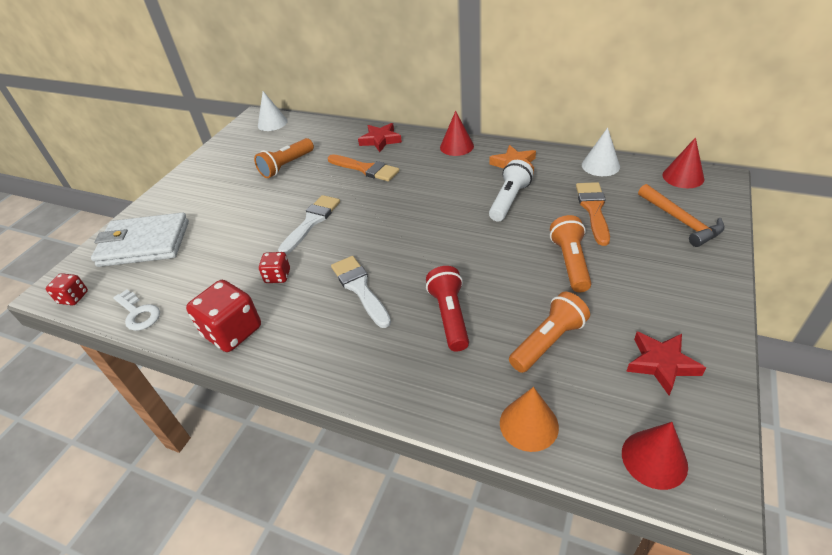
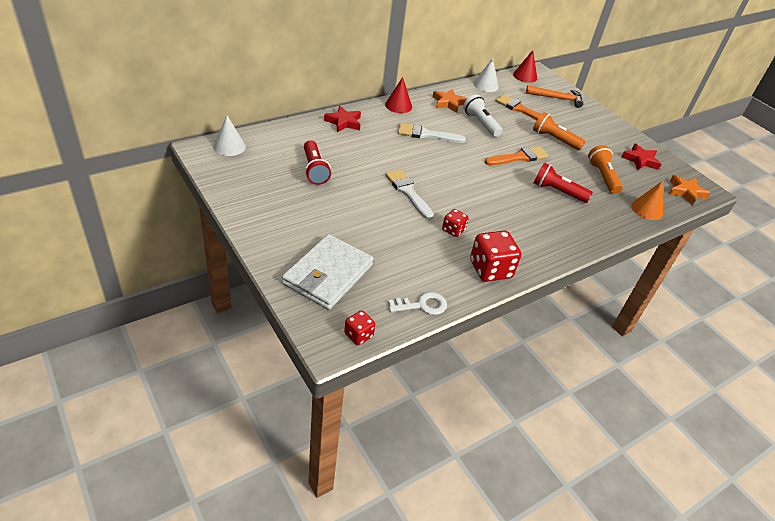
camera: 65 degrees left, 0 degrees up
(286, 166) = (314, 170): orange flashlight -> red flashlight
(360, 288) = (502, 207): white brush -> white brush (426, 134)
(365, 169) = (373, 145): orange brush -> orange brush (519, 157)
(654, 459) = (686, 192): red cone -> orange star

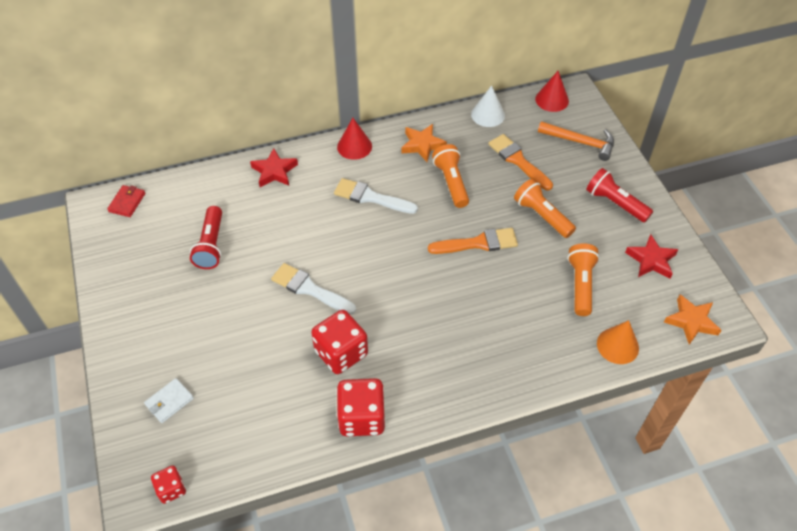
camera: 20 degrees right, 10 degrees up
(229, 146) = (127, 202): white cone -> red wallet
(328, 275) = (169, 401): white wallet -> white wallet, size x0.45
(408, 192) = (309, 289): white brush -> white brush turned 45 degrees counterclockwise
(422, 305) = (258, 458): white key -> none
(453, 230) = (341, 353): red dice -> red dice, size x1.83
(481, 123) = (451, 182): white flashlight -> orange flashlight
(557, 192) = (504, 304): red flashlight -> red flashlight (615, 203)

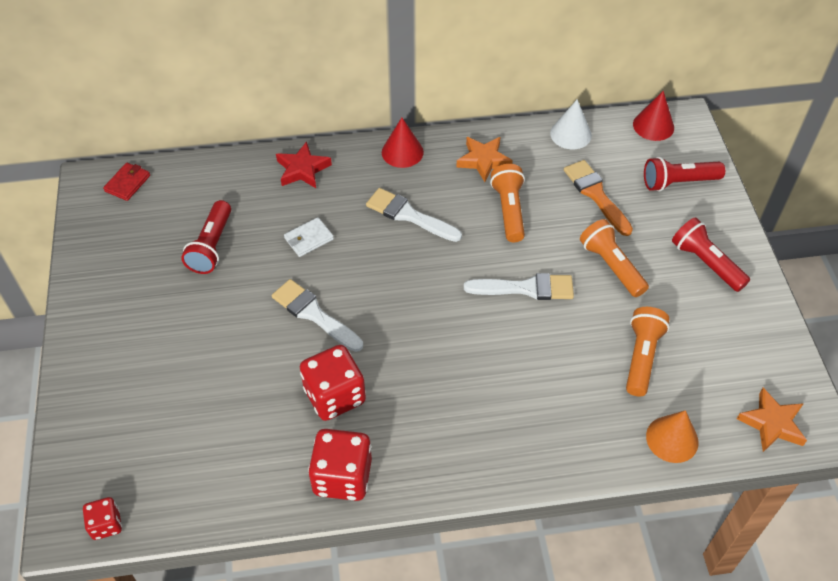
camera: 10 degrees right, 0 degrees up
(169, 401) = (126, 422): white wallet -> white wallet (309, 239)
(478, 243) = (526, 288): orange brush -> white brush
(580, 142) = (678, 182): orange hammer -> red flashlight
(651, 260) = (736, 340): red star -> none

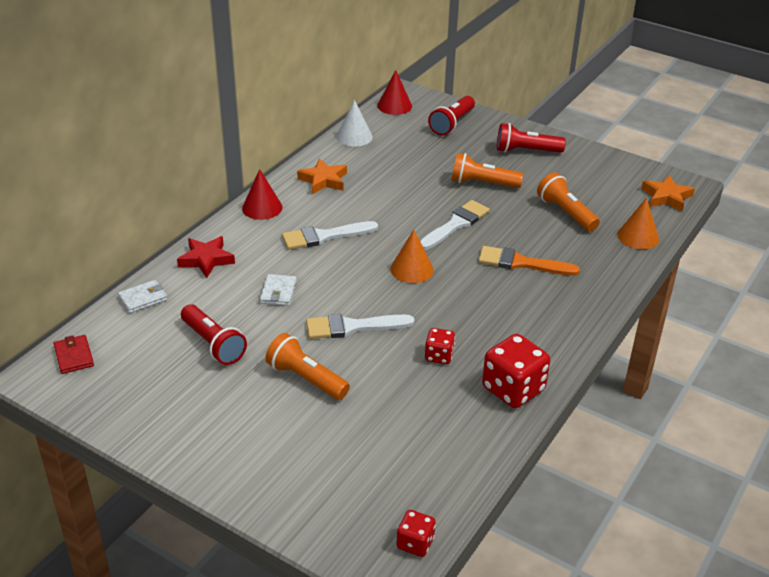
camera: 50 degrees left, 15 degrees down
(222, 170) = (143, 298): none -> white wallet
(334, 396) = (439, 356): red dice -> red dice, size x0.55
(428, 301) = (411, 269): none -> orange cone
(509, 210) = (382, 195): orange flashlight -> orange flashlight (306, 379)
(596, 195) = (418, 156): orange brush -> orange brush (521, 263)

